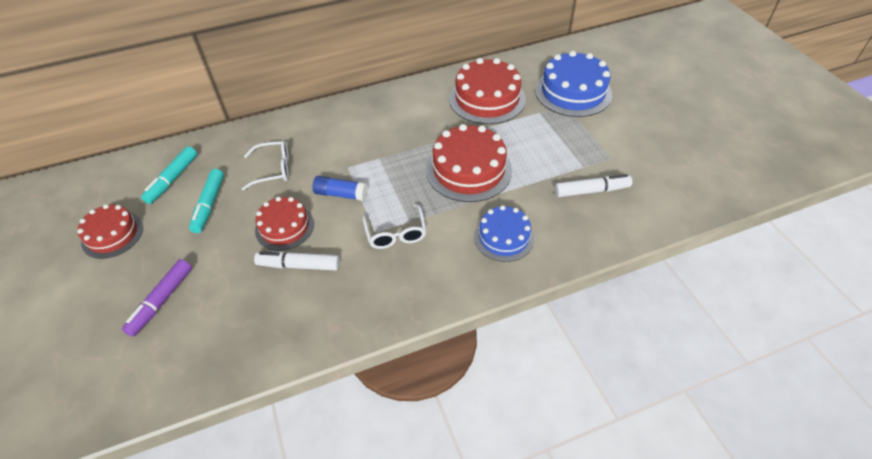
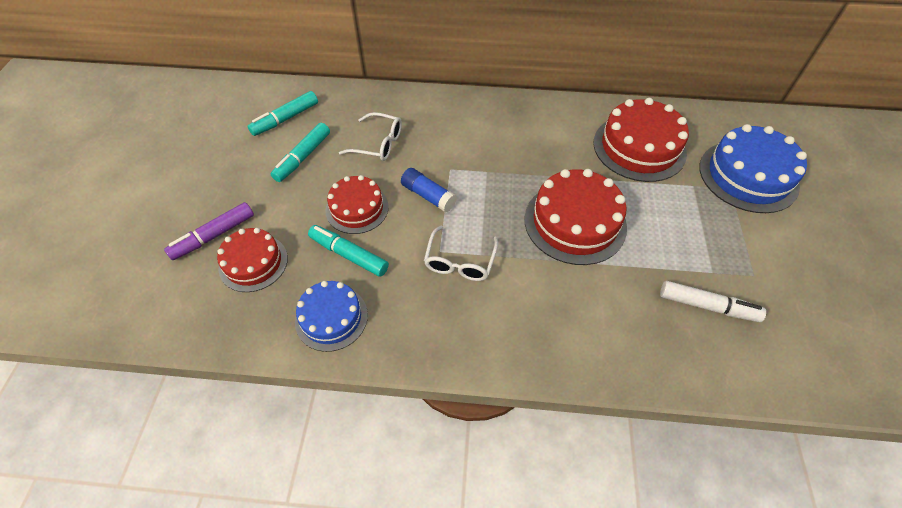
camera: 25 degrees right, 5 degrees up
(112, 235) = (209, 153): red cake -> red cake (253, 263)
(299, 265) = (349, 255): white marker -> turquoise marker
(504, 237) = (573, 317): blue cake -> blue cake (331, 318)

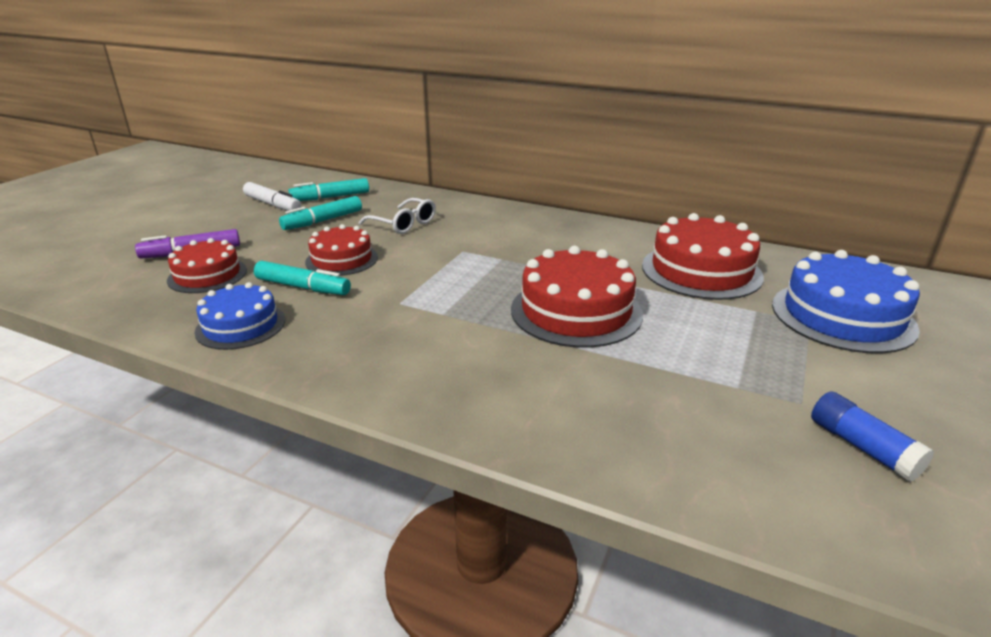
camera: 20 degrees right, 25 degrees down
(349, 255) = (303, 287): turquoise marker -> turquoise marker turned 150 degrees clockwise
(428, 196) = (422, 264): blue glue stick -> blue glue stick (862, 447)
(460, 262) = (414, 314): white glasses -> none
(707, 306) = (709, 415): white marker -> white marker (273, 204)

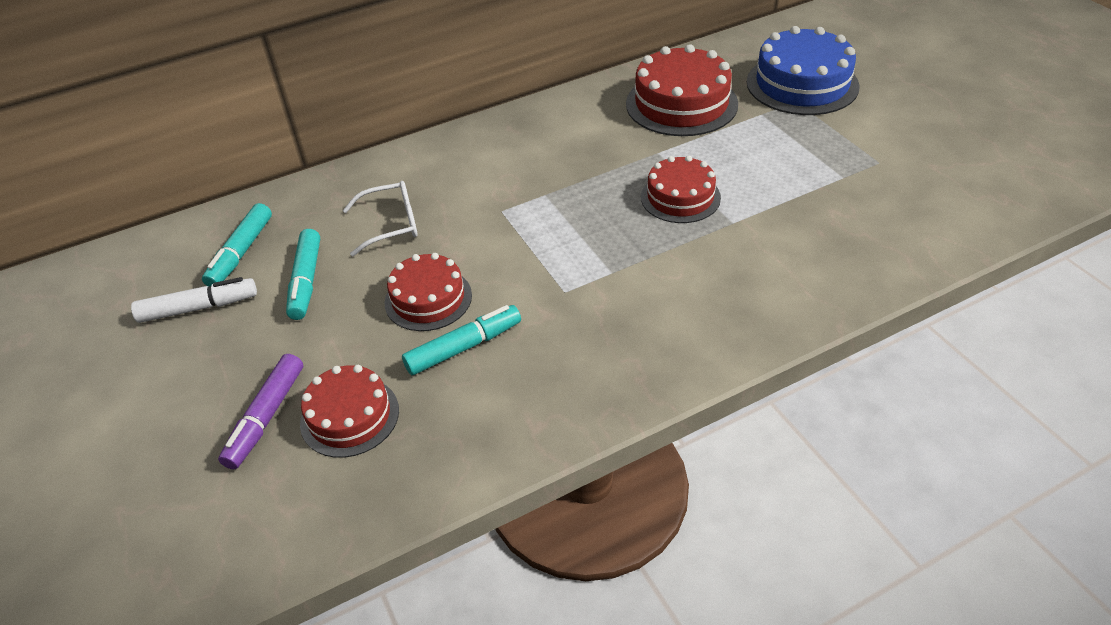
camera: 50 degrees left, 15 degrees up
(240, 325) = (503, 416): blue cake -> none
(576, 311) = (680, 197): red cake -> red cake, size x0.63
(862, 447) = (936, 167): blue glue stick -> none

